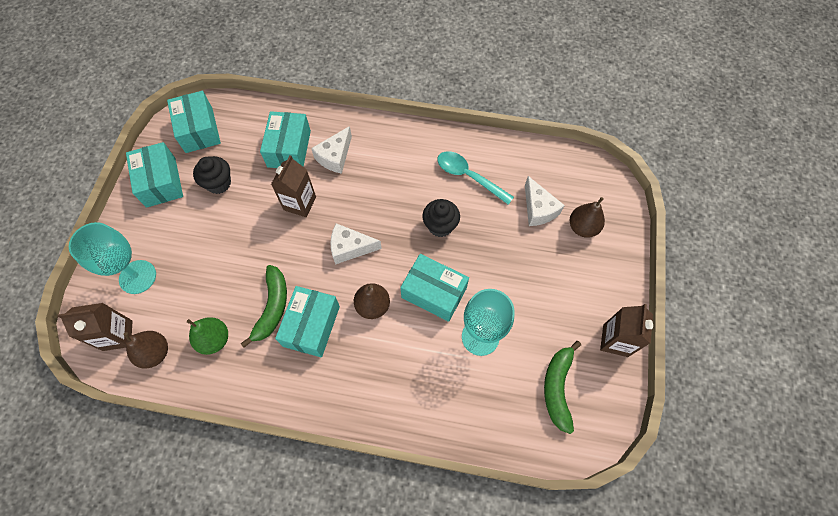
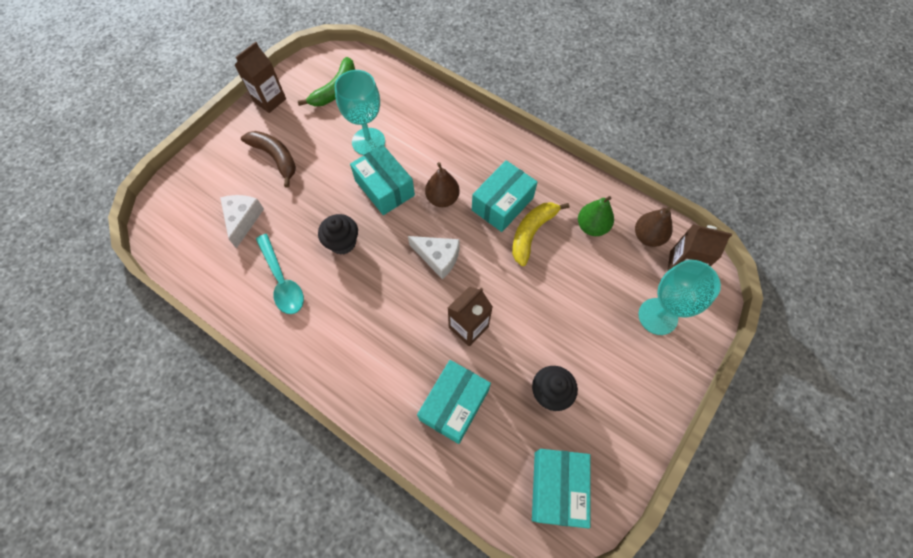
camera: 155 degrees left, 0 degrees up
(161, 182) = (618, 426): turquoise box -> none
(272, 307) = (532, 233): green banana -> yellow banana
(335, 157) = (406, 369): white cheese -> none
(557, 278) = (275, 158): none -> brown banana
(582, 227) = (219, 187): brown pear -> none

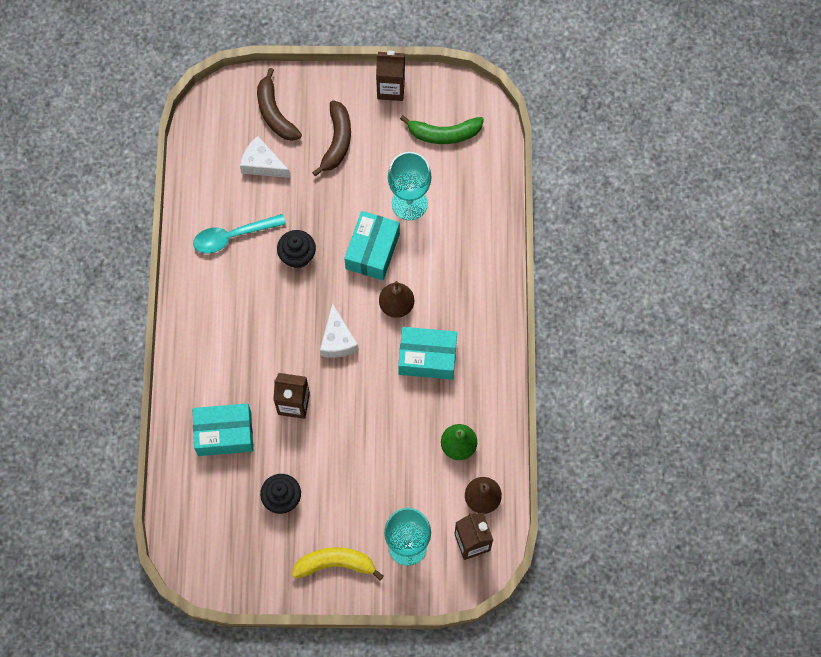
camera: 55 degrees right, 5 degrees up
(211, 185) = (275, 113): none -> brown banana
(243, 220) = (262, 164): white cheese -> white cheese turned 120 degrees counterclockwise
(282, 280) = (233, 236): turquoise spoon -> turquoise spoon turned 45 degrees clockwise
(532, 233) = (415, 400): yellow banana -> yellow banana (335, 564)
(557, 488) = (213, 545): turquoise box -> none

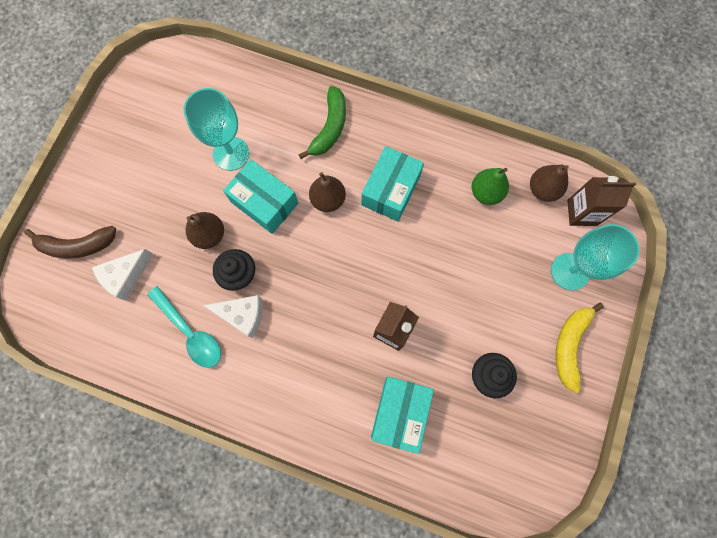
camera: 70 degrees left, 5 degrees up
(233, 236) = (190, 332): turquoise spoon -> turquoise spoon turned 45 degrees counterclockwise
(324, 216) = (209, 235): none -> brown pear
(337, 141) = (137, 197): brown banana -> none
(337, 340) = (342, 266): white cheese -> white cheese (242, 315)
(391, 88) = (107, 130): brown carton -> none
(444, 134) = (176, 100): green banana -> green banana (329, 128)

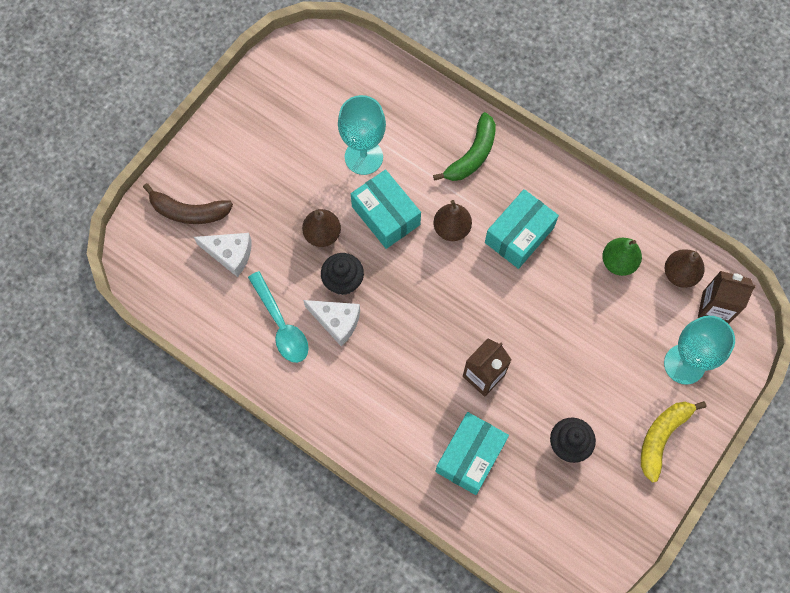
camera: 15 degrees right, 5 degrees down
(126, 276) = (230, 254): white cheese -> white cheese turned 135 degrees counterclockwise

